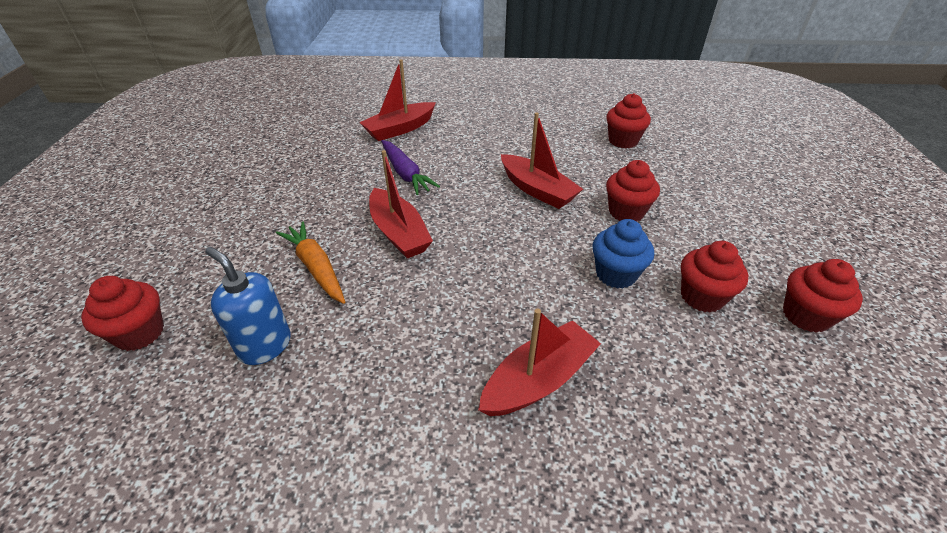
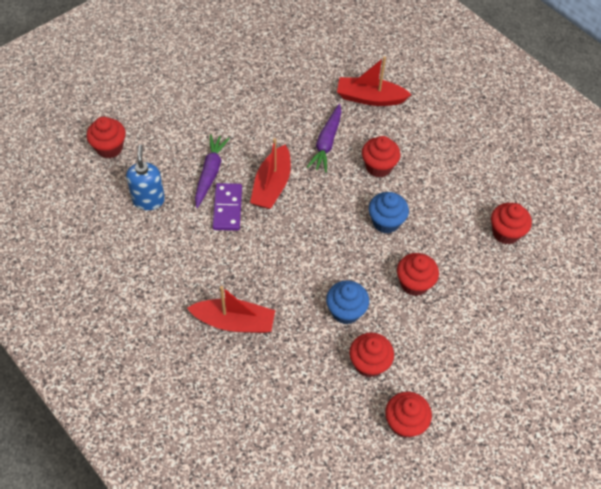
camera: 45 degrees right, 15 degrees up
(316, 267) = (210, 173): orange carrot -> purple carrot
(377, 283) = (227, 208): none -> purple domino
(473, 162) = (378, 167): none -> red cupcake
(537, 190) = (386, 222): red boat -> blue cupcake

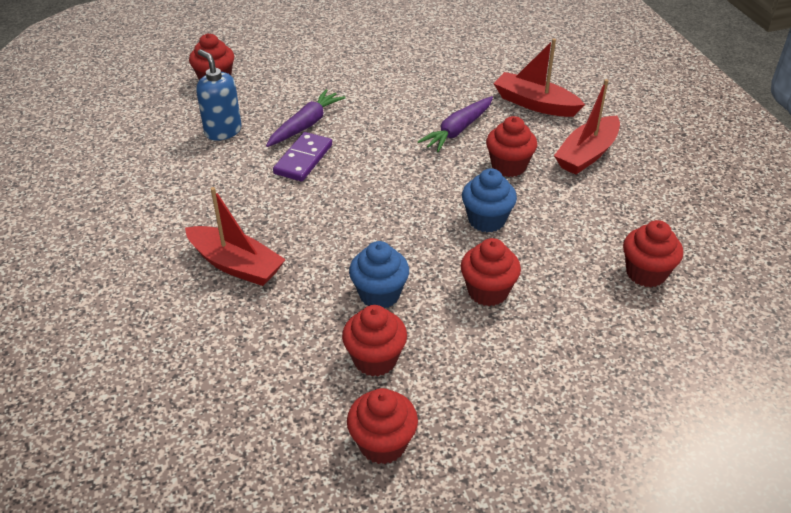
camera: 25 degrees right, 15 degrees down
(149, 200) = (223, 131): blue soap dispenser -> blue soap dispenser turned 60 degrees counterclockwise
(272, 185) = (368, 152): red boat -> red boat (587, 154)

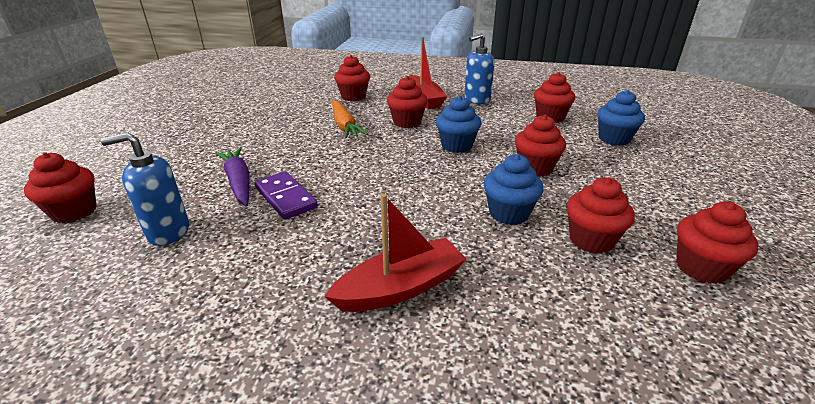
camera: 60 degrees left, 10 degrees down
(458, 130) = (344, 126): purple carrot -> orange carrot
(535, 104) = (353, 97): red boat -> red cupcake
(633, 195) = (476, 100): none -> blue soap dispenser
(635, 345) = (614, 139): none -> blue cupcake

